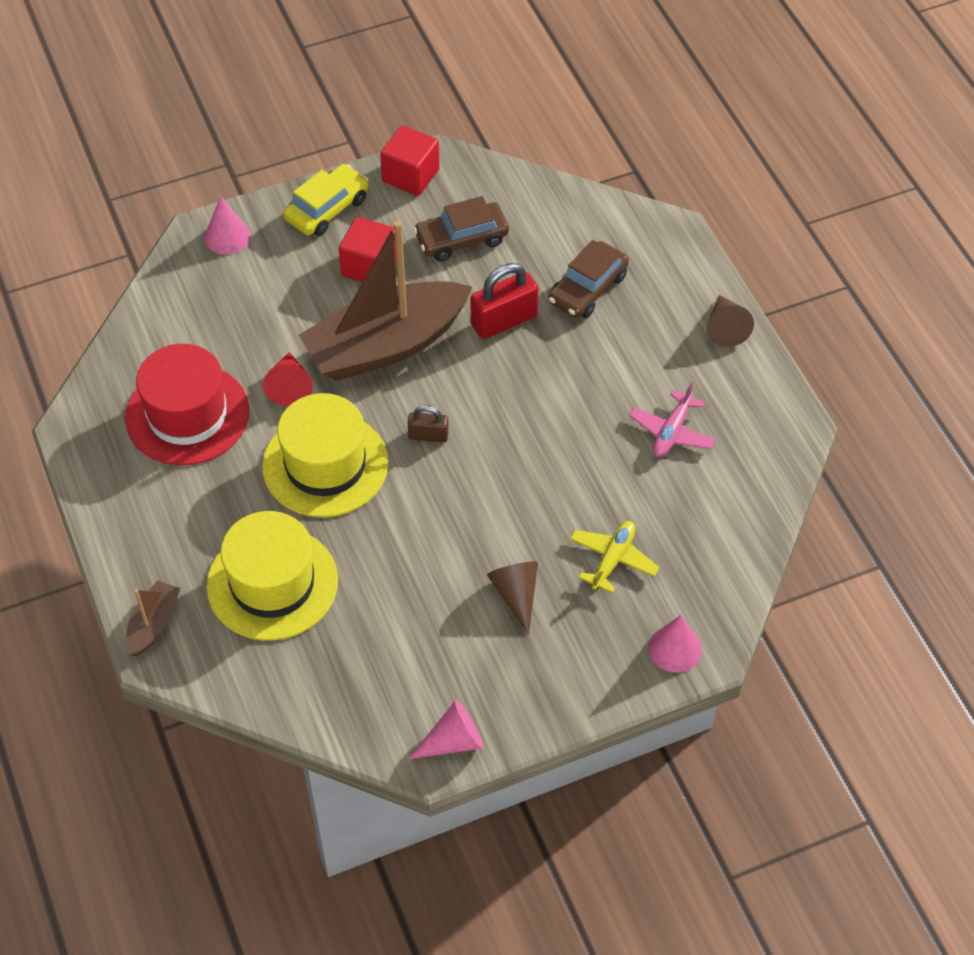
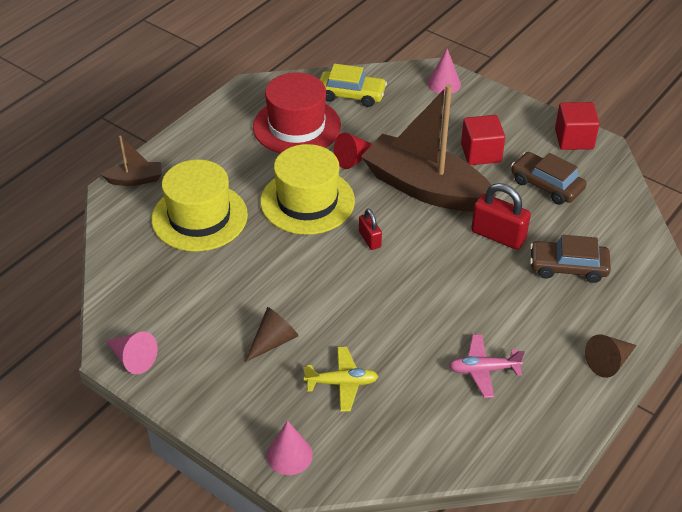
camera: 60 degrees right, 10 degrees down
(327, 208) = (508, 114): yellow car -> yellow car (351, 95)
(428, 435) = (370, 239): brown padlock -> red padlock

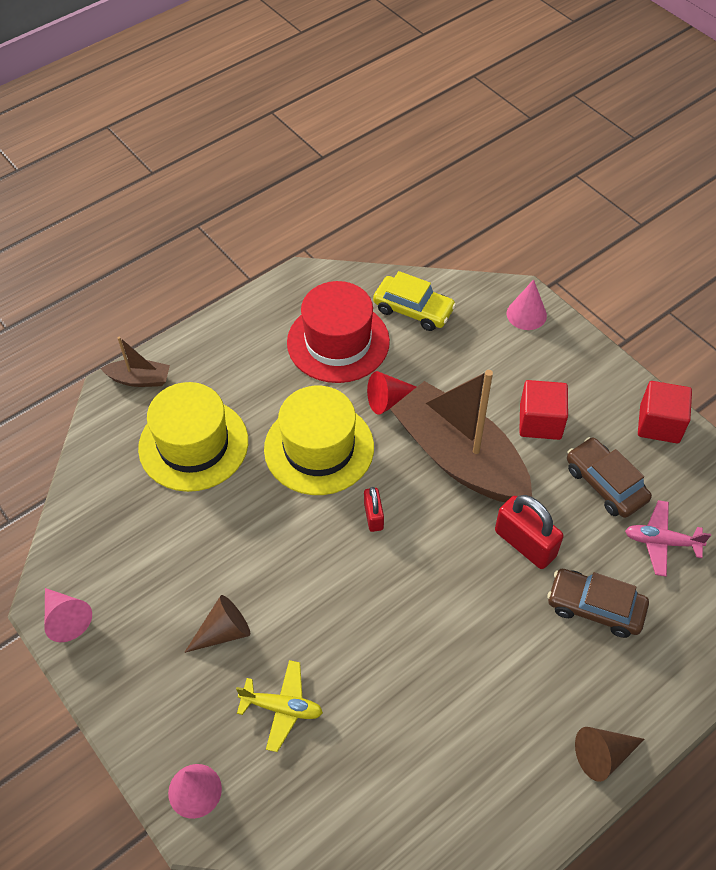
camera: 15 degrees right, 10 degrees up
(483, 370) = (449, 729): pink plane -> pink plane (661, 542)

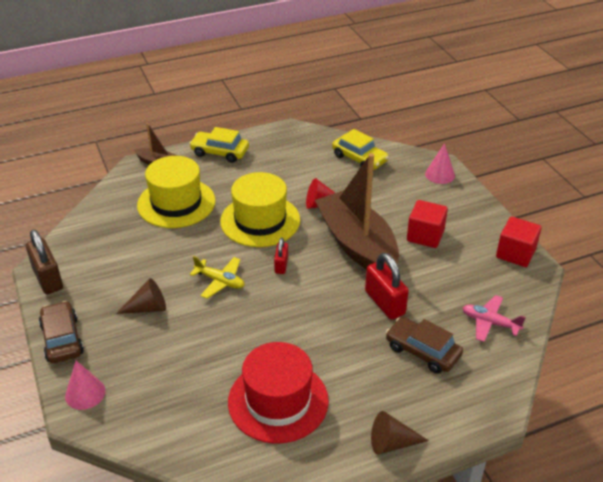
camera: 15 degrees right, 15 degrees down
(66, 619) = (48, 279): pink cone -> brown padlock
(220, 341) = (220, 152): none -> yellow car
(282, 708) = (167, 360): yellow plane -> yellow plane (220, 281)
(338, 342) = (299, 166): red hat -> red hat (278, 401)
(605, 484) = (460, 280): brown car -> brown car (62, 339)

